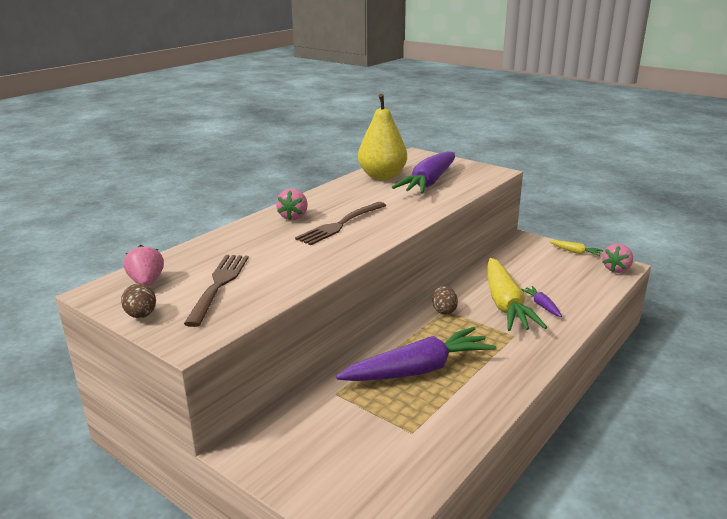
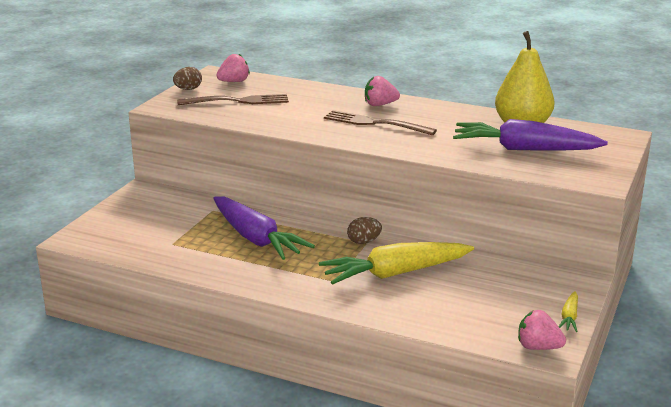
camera: 75 degrees right, 0 degrees up
(542, 305) = (405, 294): purple carrot -> none

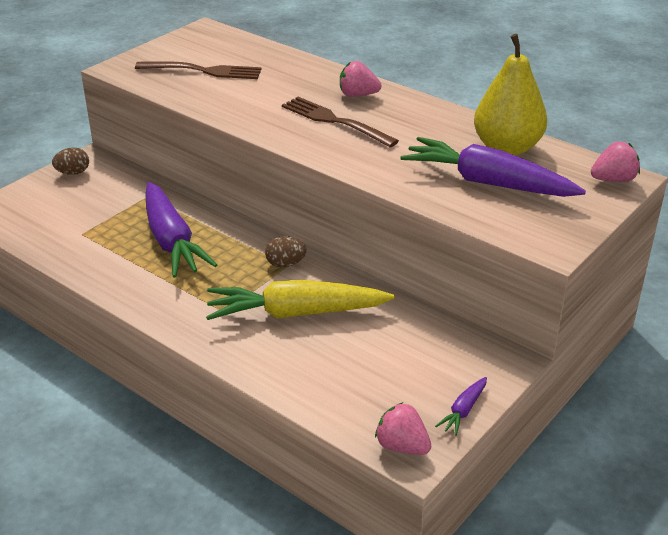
camera: 15 degrees right, 10 degrees up
(188, 89) = (161, 48): brown egg -> brown egg (73, 173)
(234, 82) = (216, 43): pink strawberry -> pink strawberry (613, 180)
(569, 317) = (463, 410): yellow carrot -> purple carrot

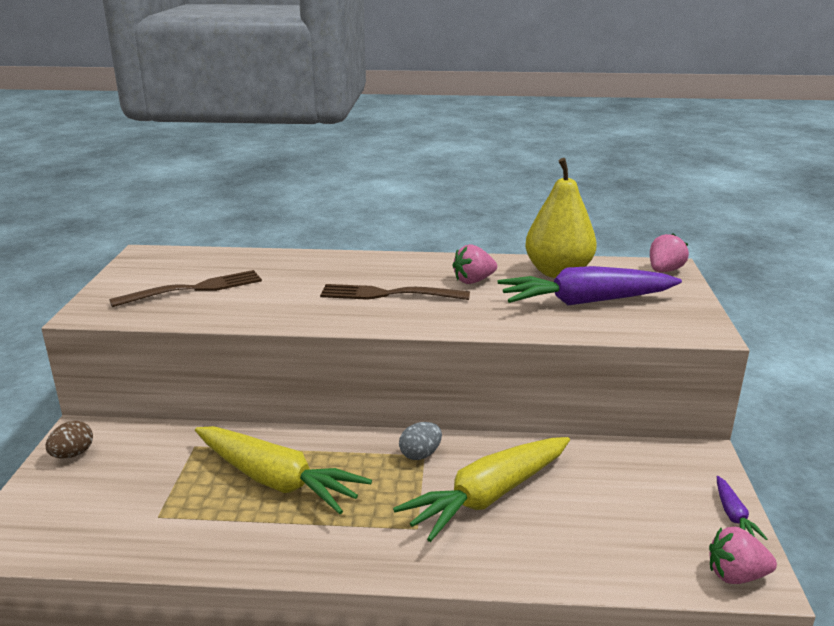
camera: 35 degrees left, 10 degrees down
(171, 241) = (276, 480): purple carrot -> yellow carrot
(285, 264) = (420, 454): brown egg -> grey egg
(358, 95) = (377, 268): pink strawberry -> pink strawberry (473, 281)

